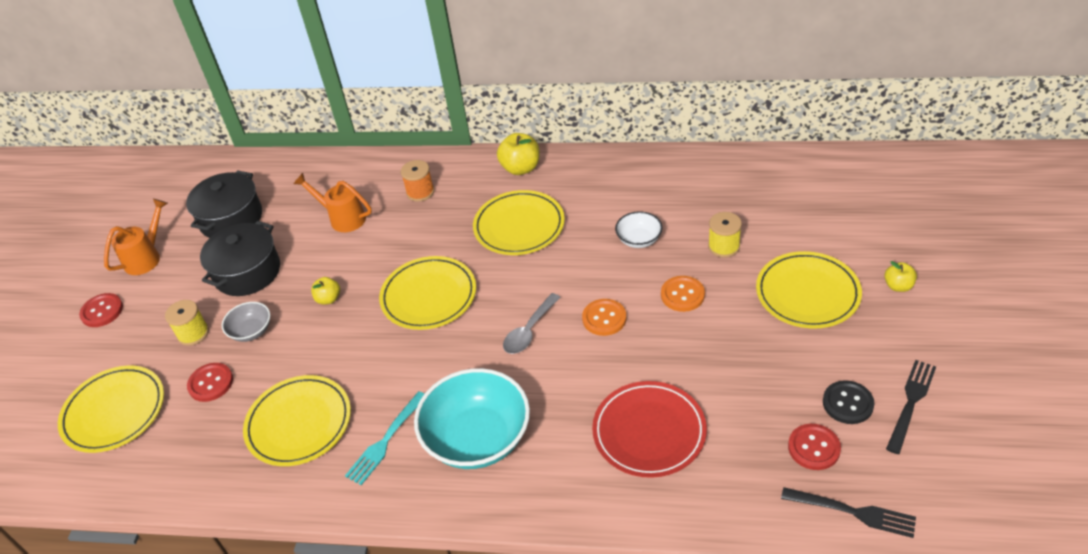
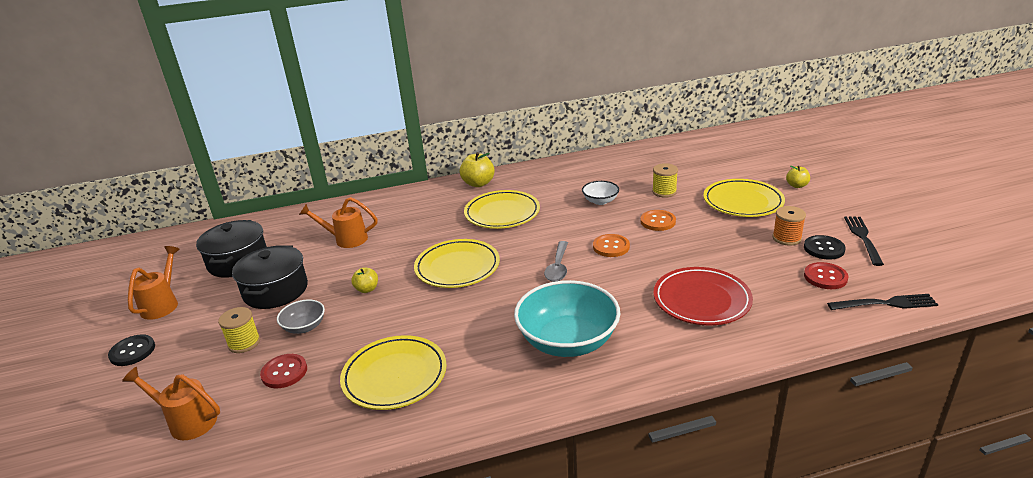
camera: 25 degrees left, 15 degrees down
(102, 311) = (132, 351): red button -> black button
(114, 412) = (187, 421): yellow plate -> orange watering can
(386, 440) = (487, 365): turquoise fork -> none
(420, 192) = (405, 211): orange spool -> orange spool (786, 238)

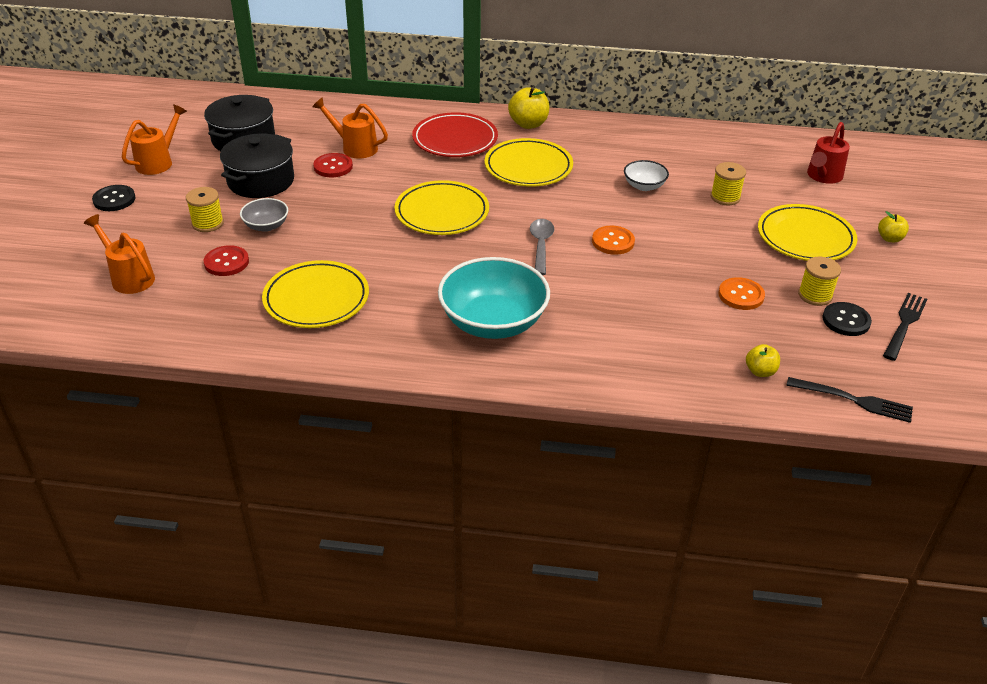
camera: 20 degrees right, 10 degrees up
(367, 289) = (343, 207): yellow apple -> yellow apple (760, 371)
(558, 267) = (541, 245): grey spoon -> grey spoon turned 150 degrees clockwise
(658, 221) = (687, 230): orange button -> orange button (741, 295)
(701, 300) = (659, 329): red plate -> red plate (455, 140)
(716, 160) = (823, 176): none -> red watering can
(786, 238) = (815, 295): orange spool -> yellow spool
(825, 277) = (815, 351): red button -> red button (333, 167)

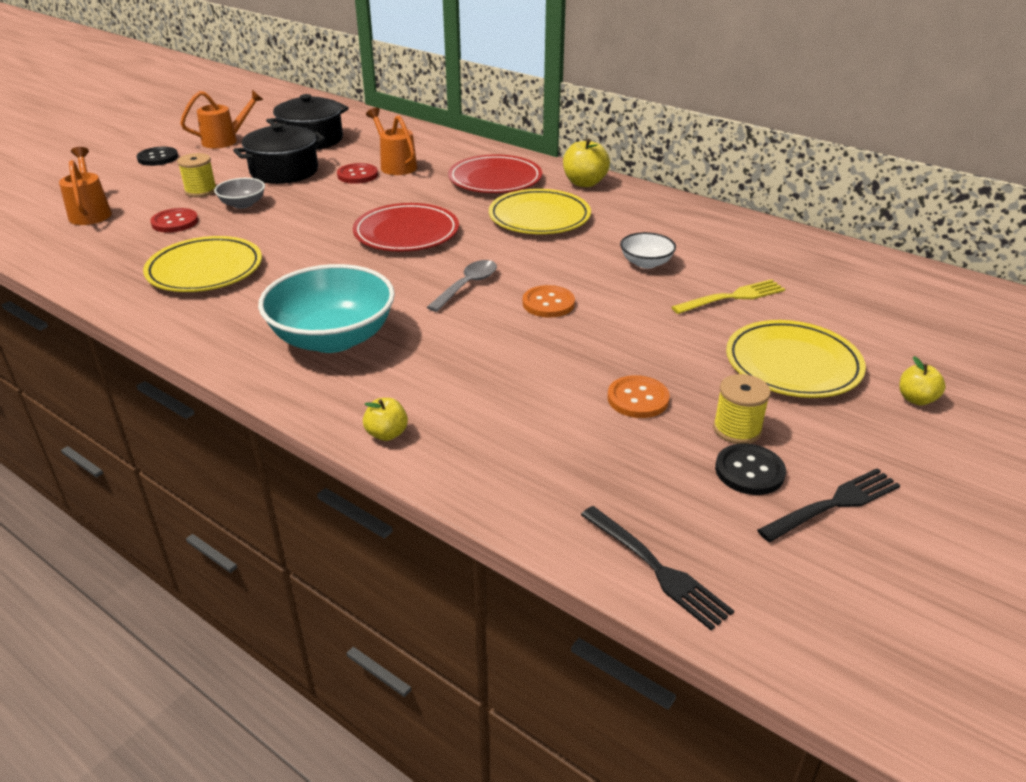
camera: 30 degrees right, 5 degrees down
(442, 212) = (406, 233): yellow plate -> red plate
(725, 197) = (732, 297): yellow spool -> yellow fork
(760, 371) = (567, 488): yellow apple -> yellow apple (387, 434)
(823, 176) = (888, 309): red watering can -> none

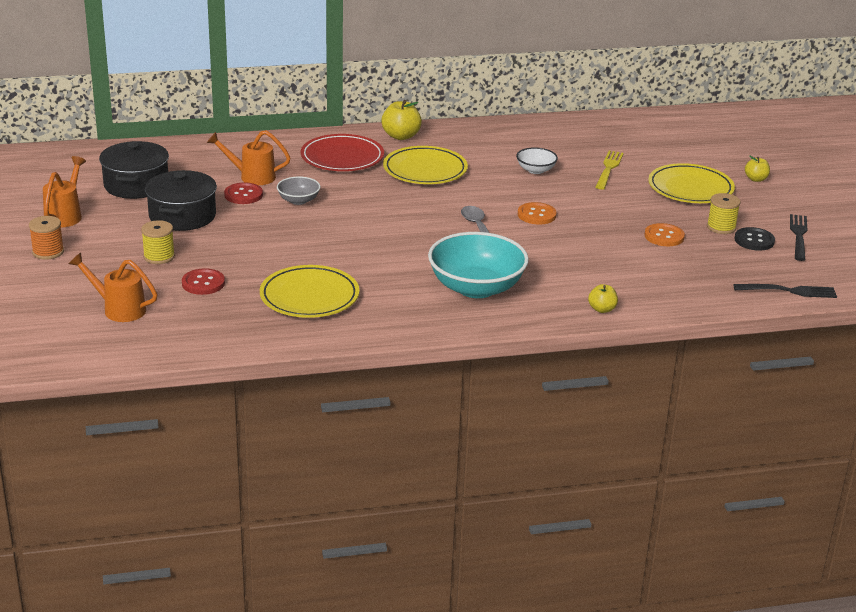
camera: 50 degrees left, 5 degrees down
(158, 158) = (48, 252): black button -> orange spool
(243, 204) = (217, 250): grey bowl -> grey bowl (298, 200)
(406, 233) = (373, 216): red plate -> none

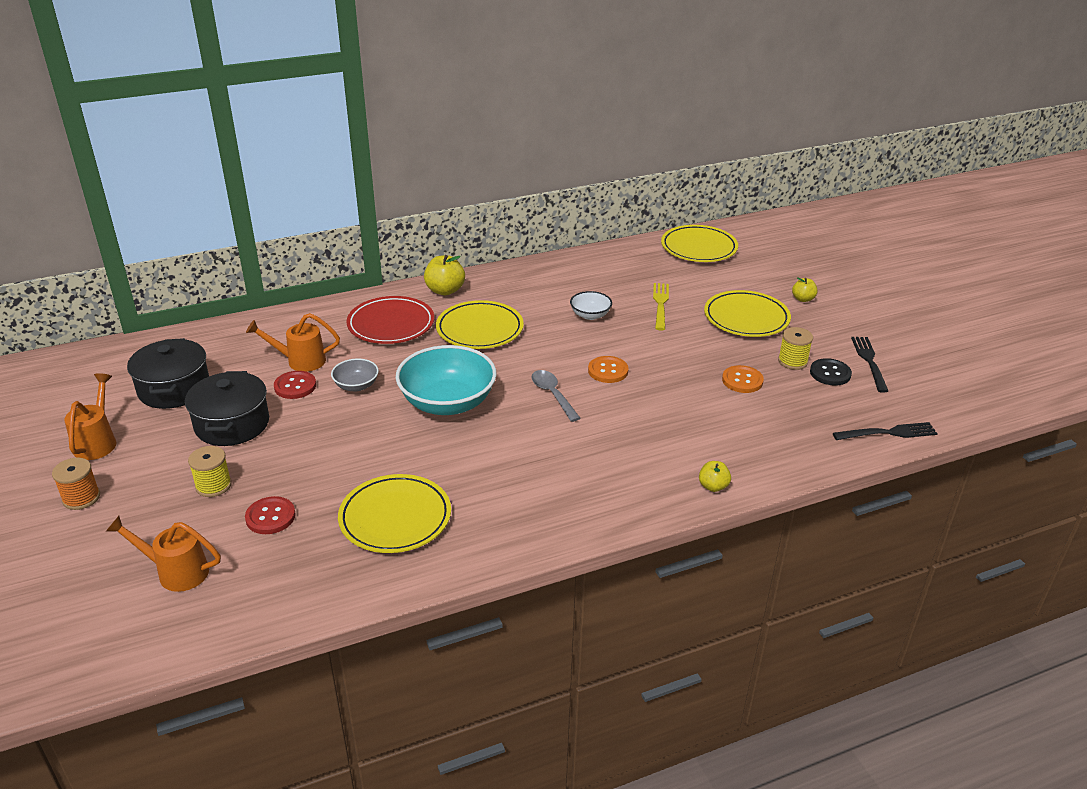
camera: 10 degrees left, 5 degrees up
(476, 288) = (574, 477): turquoise bowl -> turquoise bowl (447, 403)
(667, 126) = (699, 248): none -> yellow plate

